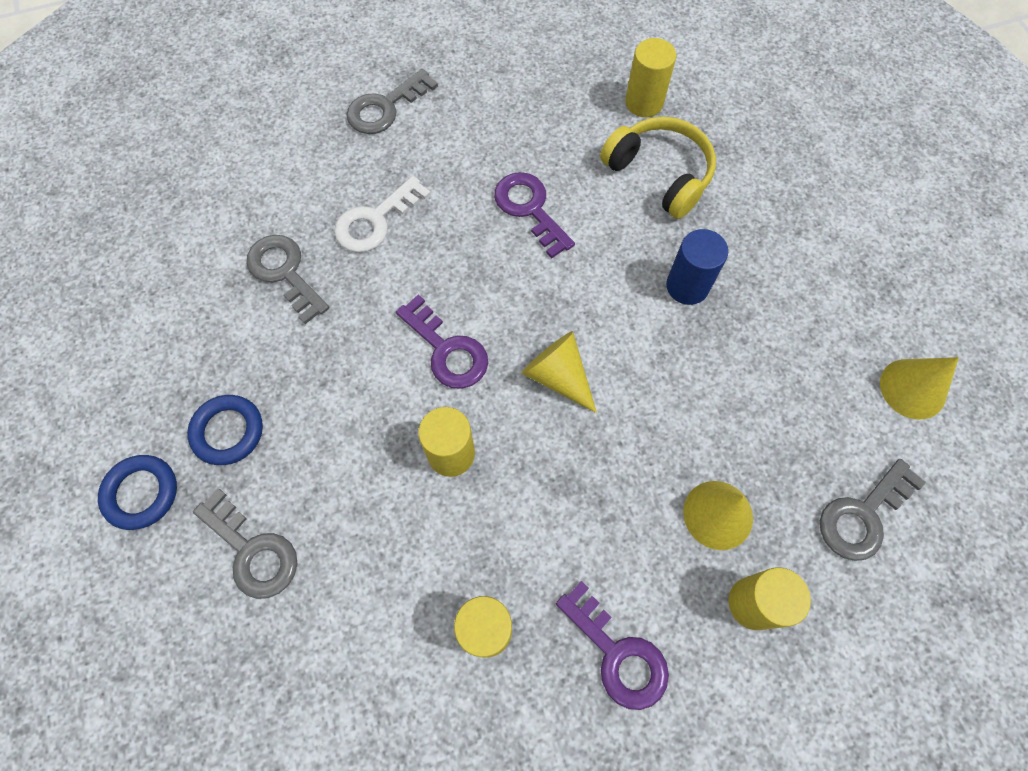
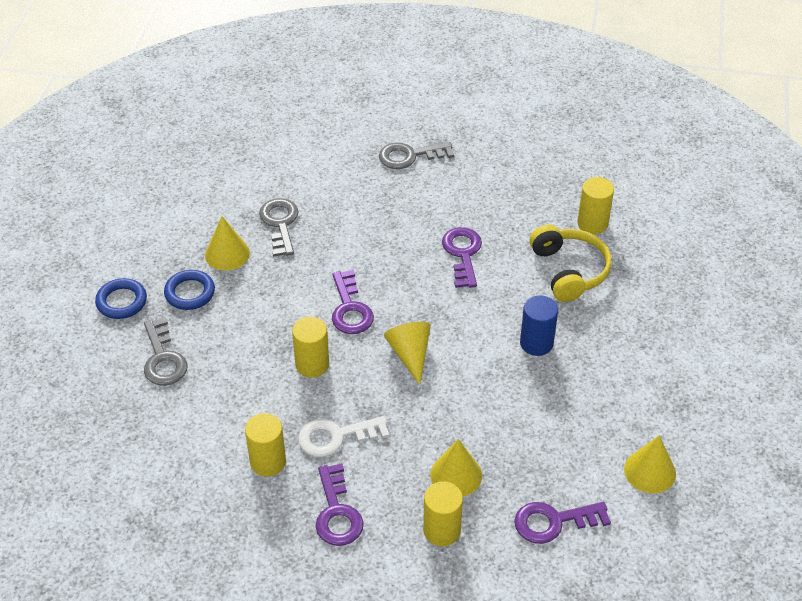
camera: 30 degrees right, 20 degrees down
(242, 349) = (227, 254): none -> yellow cone
(375, 221) = (356, 219): white key -> white key (335, 437)
(862, 515) = (553, 522): grey key -> purple key

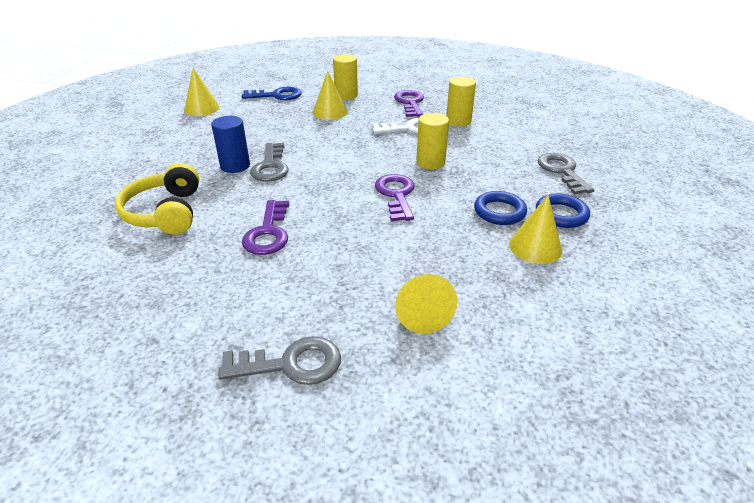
camera: 175 degrees left, 10 degrees down
(121, 301) = (628, 211): blue ring -> blue ring (499, 212)
(280, 223) = (480, 276): grey key -> grey key (270, 167)
(410, 354) = (346, 164): yellow cone -> yellow cone (421, 312)
(553, 522) = (277, 95): purple key -> blue key
(592, 223) = (101, 254): yellow cylinder -> none

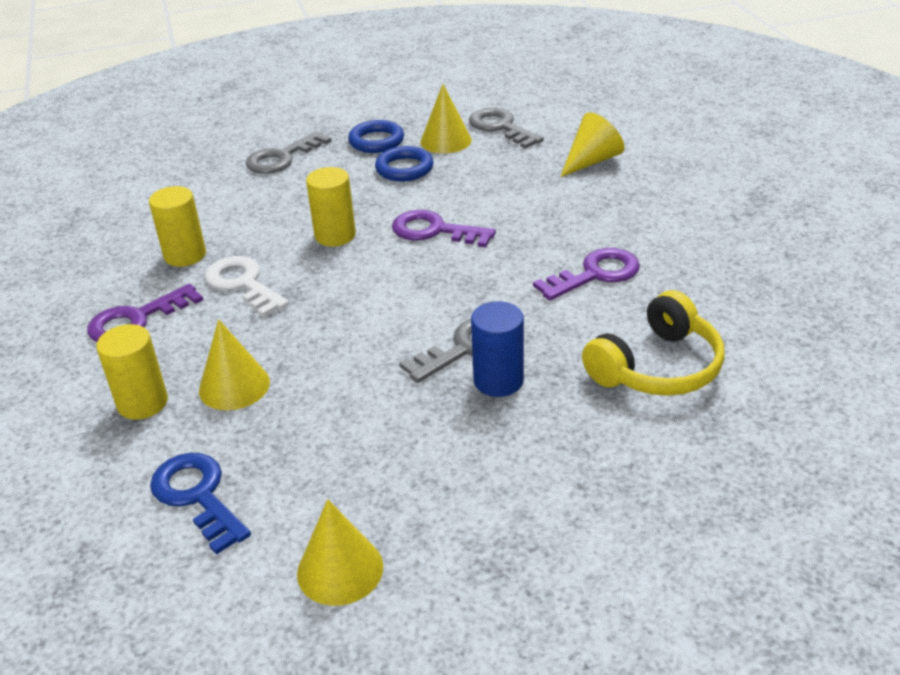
camera: 120 degrees left, 0 degrees up
(291, 364) = (711, 187): grey key -> grey key (501, 127)
(396, 195) = (434, 231): purple key -> purple key turned 60 degrees clockwise

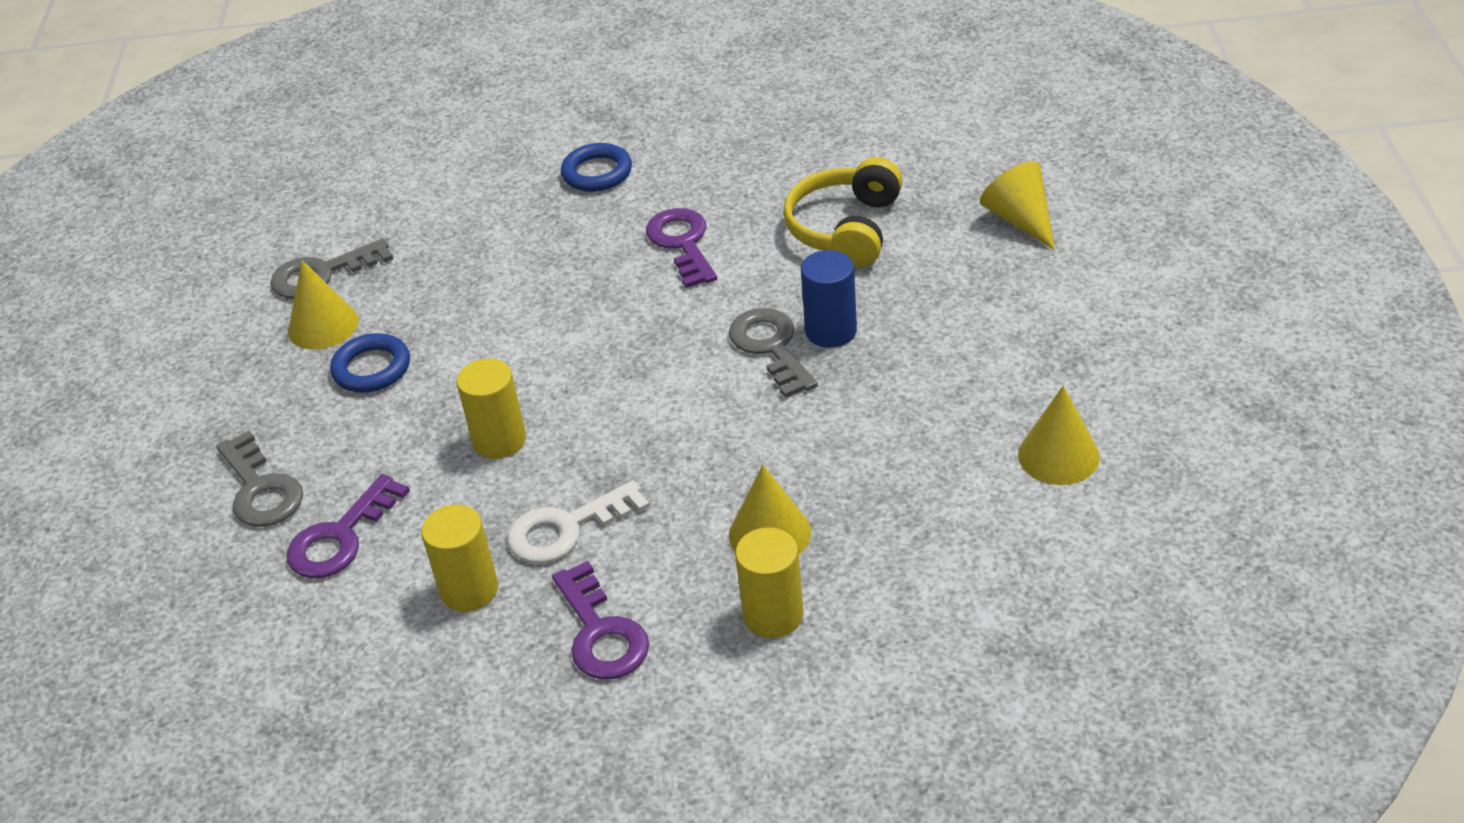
camera: 75 degrees left, 5 degrees up
(197, 496) = (939, 559): blue key -> none
(376, 141) = (279, 390): blue ring -> blue ring (597, 173)
(434, 231) = (535, 353): purple key -> purple key (340, 537)
(592, 161) = (454, 212): yellow cone -> yellow cone (1020, 219)
(657, 367) = (846, 229): yellow headphones -> yellow headphones turned 135 degrees counterclockwise

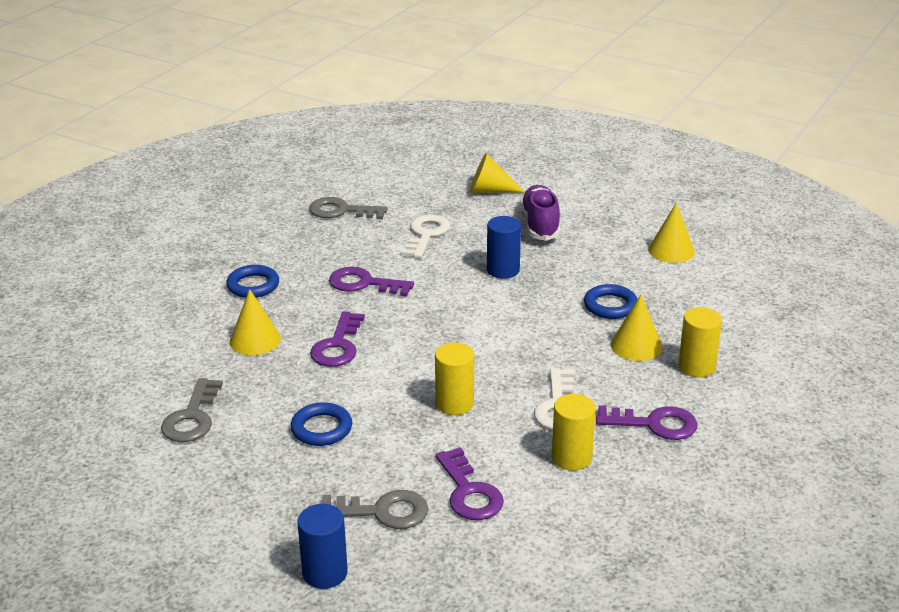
camera: 60 degrees left, 10 degrees down
(136, 502) = (325, 573): none -> blue cylinder
(323, 326) = (248, 434): yellow cone -> yellow cone (255, 340)
(536, 295) = (337, 346): none -> purple key
(771, 347) = (492, 291): grey key -> grey key (341, 211)
(844, 465) = (610, 306): none -> blue ring
(846, 229) = (426, 234): yellow headphones -> white key
(983, 305) = (540, 224): none -> purple shoe

